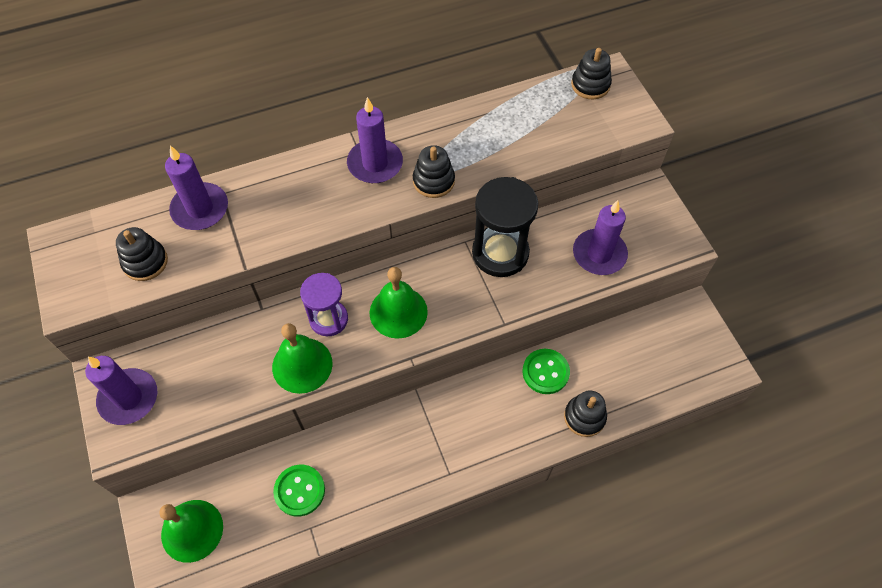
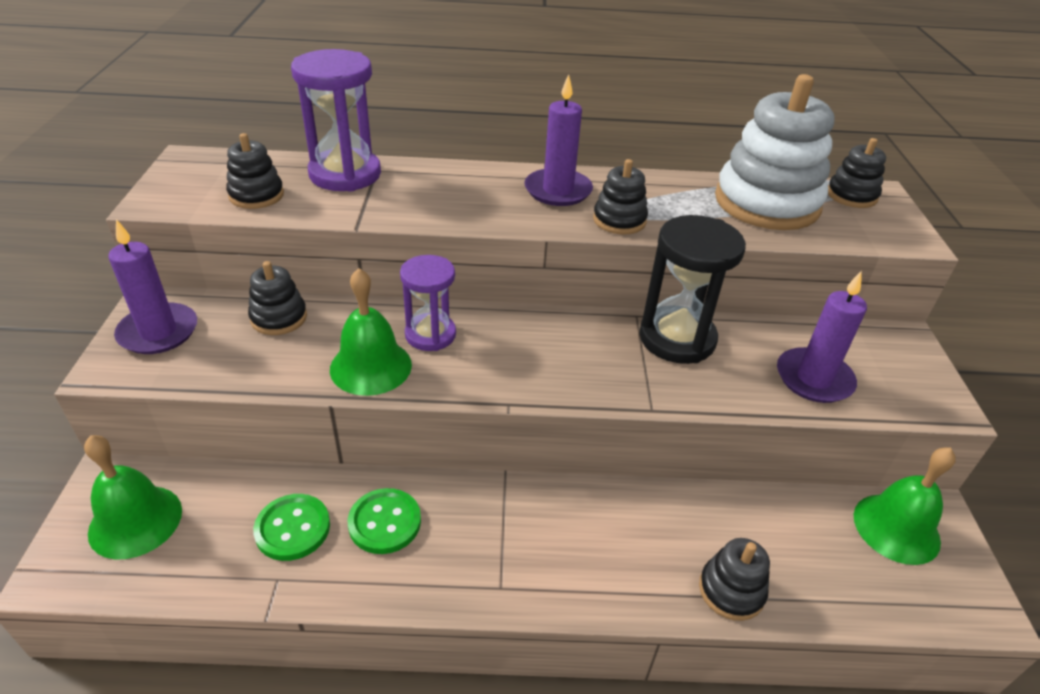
camera: 20 degrees right, 20 degrees down
(200, 209) = (345, 174): purple candle -> purple hourglass
(209, 348) = (279, 318): none -> black stacking toy
(398, 312) = (518, 354): green bell -> green bell (896, 528)
(532, 118) = (766, 203): none -> white stacking toy
(545, 372) = (692, 513): green button -> green button (384, 522)

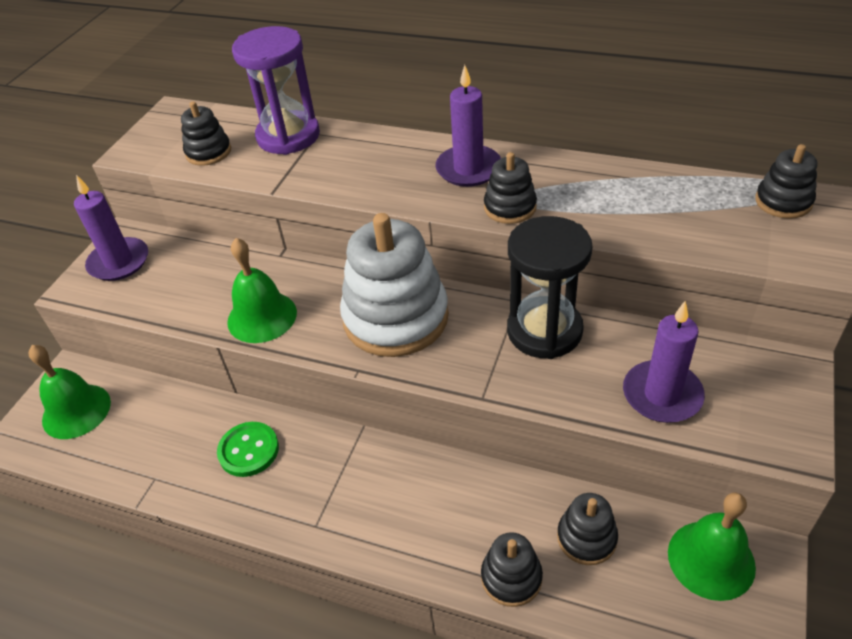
camera: 25 degrees right, 5 degrees up
(279, 318) = (210, 261): black stacking toy -> black stacking toy (586, 538)
(293, 528) = (180, 440): green button -> none
(430, 335) = (323, 294): purple hourglass -> none
(766, 203) = (677, 202): white stacking toy -> white stacking toy (396, 318)

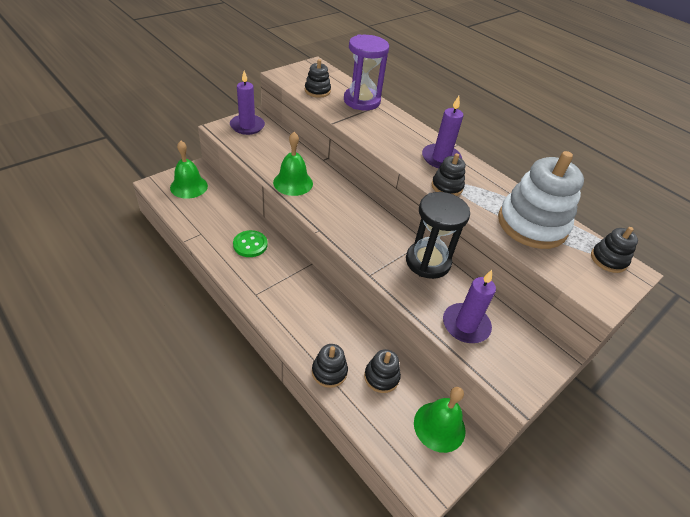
camera: 20 degrees right, 0 degrees up
(396, 318) = (356, 216): white stacking toy -> white stacking toy (532, 224)

